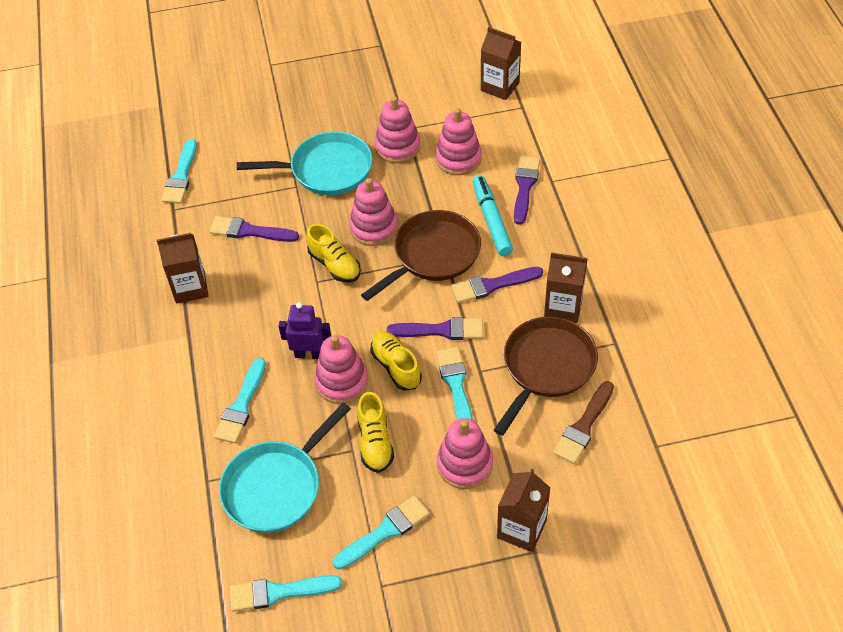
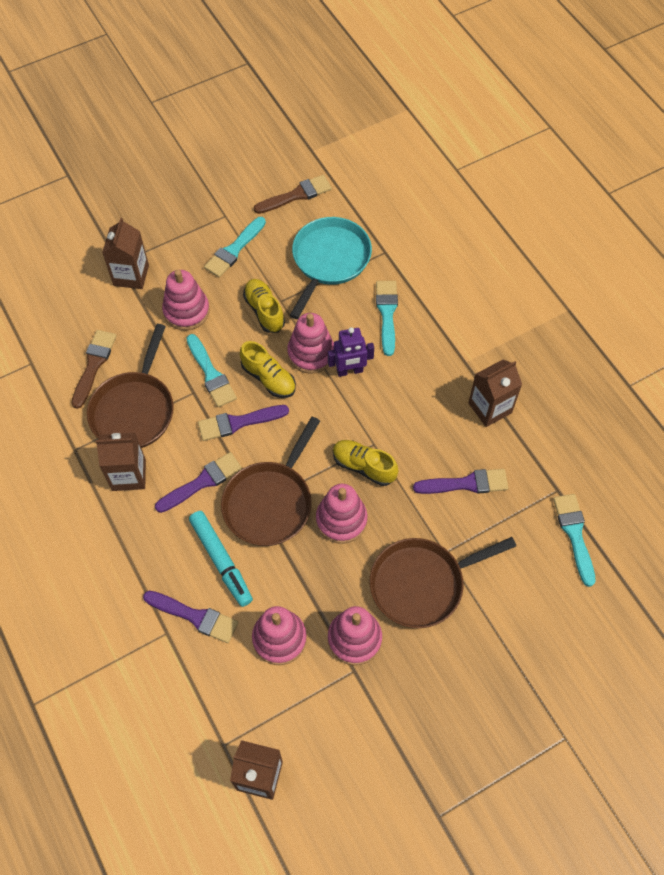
camera: 160 degrees right, 10 degrees up
(278, 592) = (296, 195): turquoise brush -> brown brush
(326, 170) = (421, 583): turquoise pan -> brown pan
(525, 186) = (195, 616): purple brush -> purple brush turned 60 degrees counterclockwise

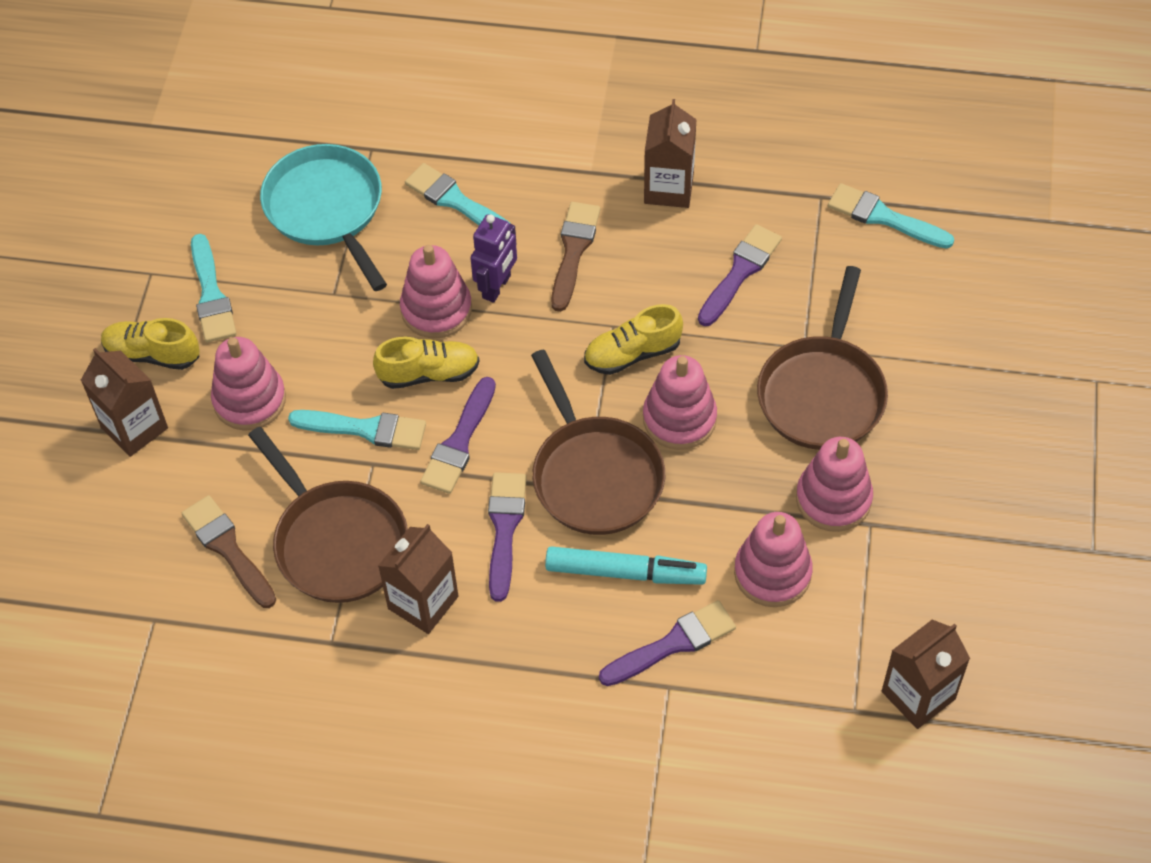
camera: 50 degrees left, 5 degrees down
(264, 311) = (331, 319): yellow shoe -> yellow shoe (152, 354)
(296, 195) = (199, 182): brown brush -> brown brush (574, 251)

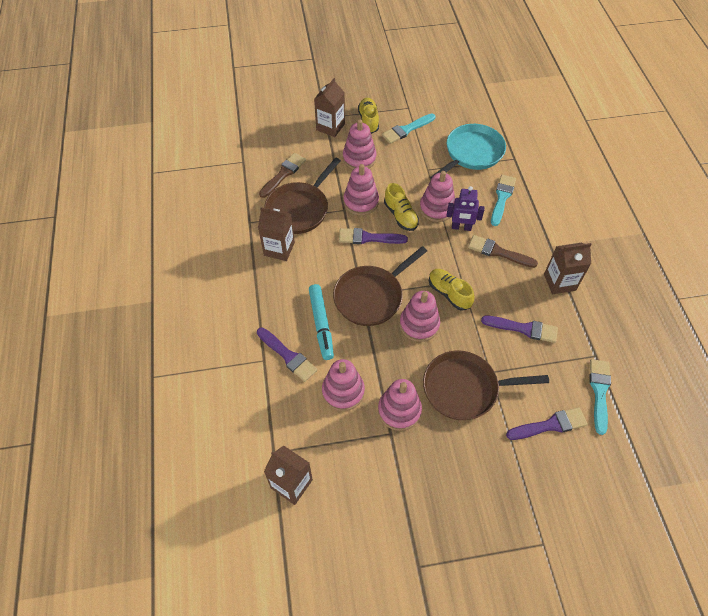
camera: 70 degrees right, 0 degrees up
(365, 429) = (361, 202): turquoise brush -> pink stacking toy
(505, 528) = (328, 268): purple brush -> purple brush (550, 425)
(574, 251) = (498, 252): brown brush -> brown brush turned 150 degrees counterclockwise

